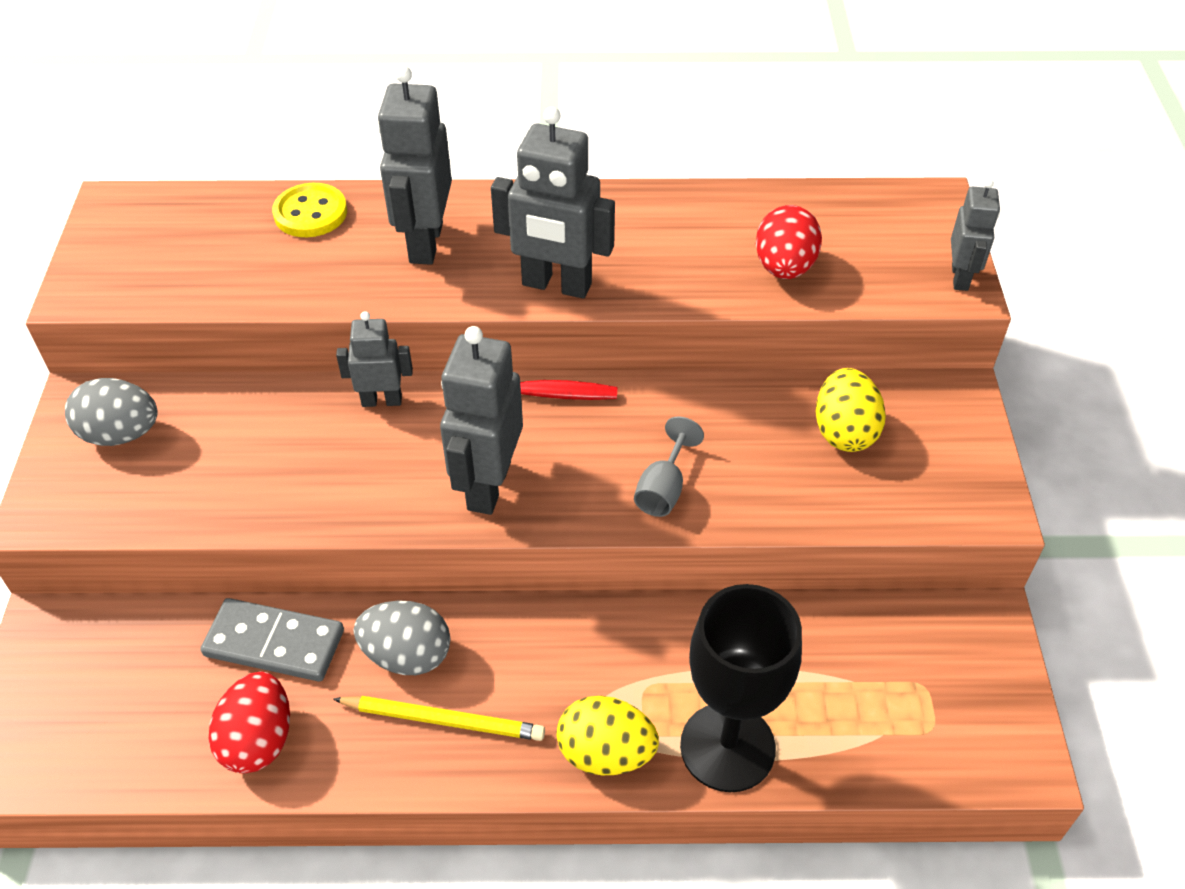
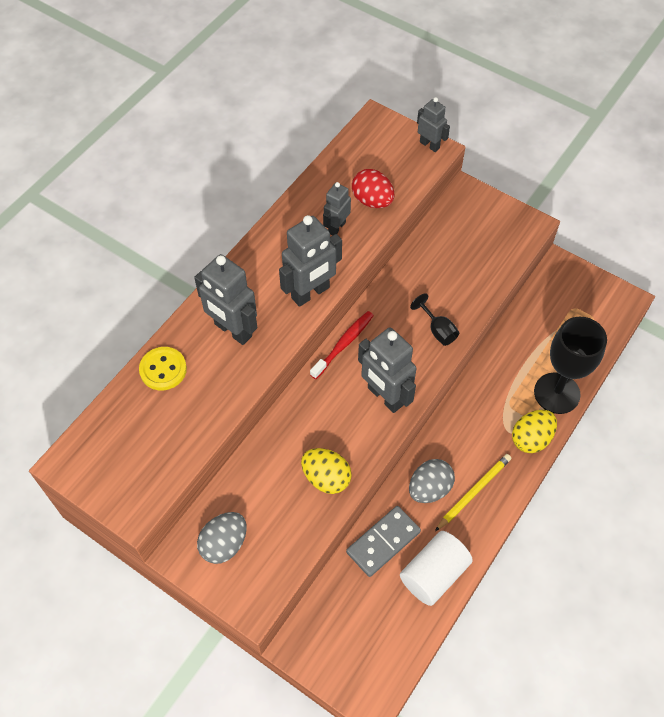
camera: 55 degrees left, 10 degrees up
(258, 740) = (434, 574): red egg -> white cylinder
(382, 400) = (295, 412): grey robot -> grey robot (336, 227)
(663, 489) = (438, 330): grey goblet -> black goblet
(844, 432) = (456, 245): yellow egg -> yellow egg (326, 478)

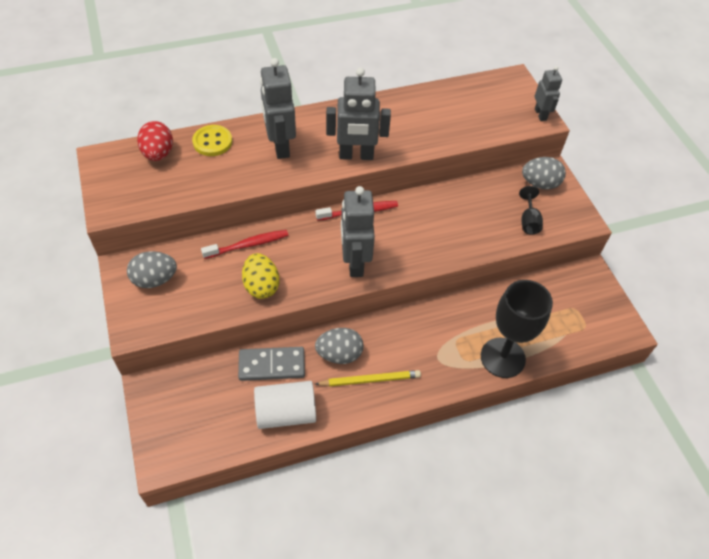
camera: 35 degrees right, 5 degrees down
(276, 448) = (248, 245): none -> red toothbrush
(336, 227) = (416, 127): grey robot -> none
(372, 201) = (460, 125): red egg -> red egg (158, 153)
(438, 330) = (437, 245): black goblet -> black goblet (529, 221)
(469, 211) = (540, 184): none -> grey egg
(531, 439) = (450, 375): yellow egg -> none

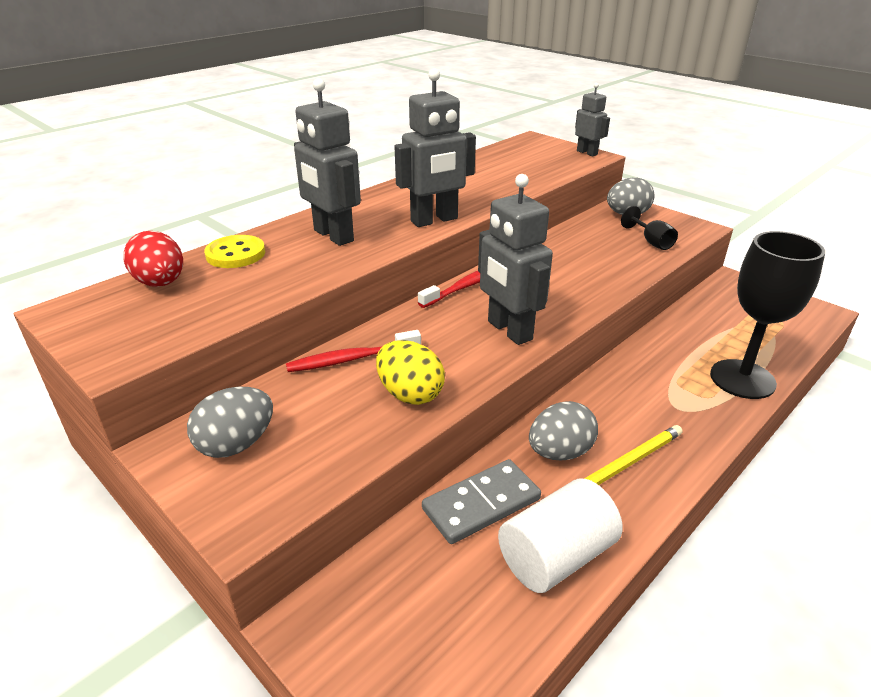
camera: 25 degrees left, 20 degrees down
(248, 245) = (352, 359): red toothbrush -> red toothbrush turned 150 degrees counterclockwise

